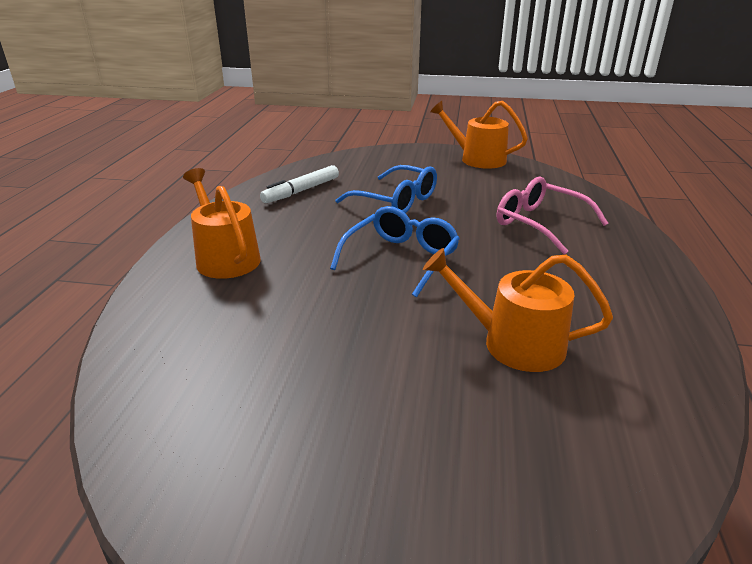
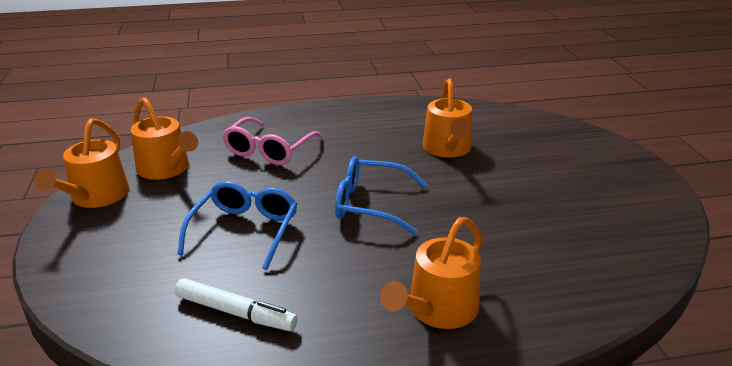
camera: 110 degrees left, 0 degrees up
(514, 180) = (166, 169): none -> orange watering can

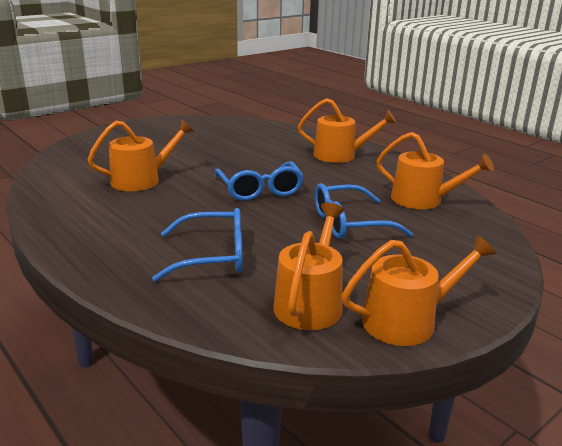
camera: 120 degrees left, 5 degrees down
(235, 312) = (423, 200): white marker -> orange watering can
(269, 150) = (213, 256): pink glasses -> blue glasses

